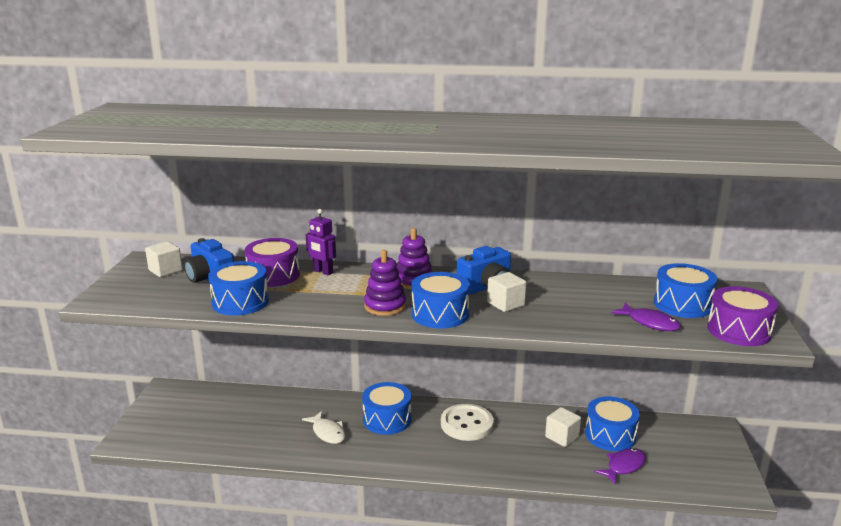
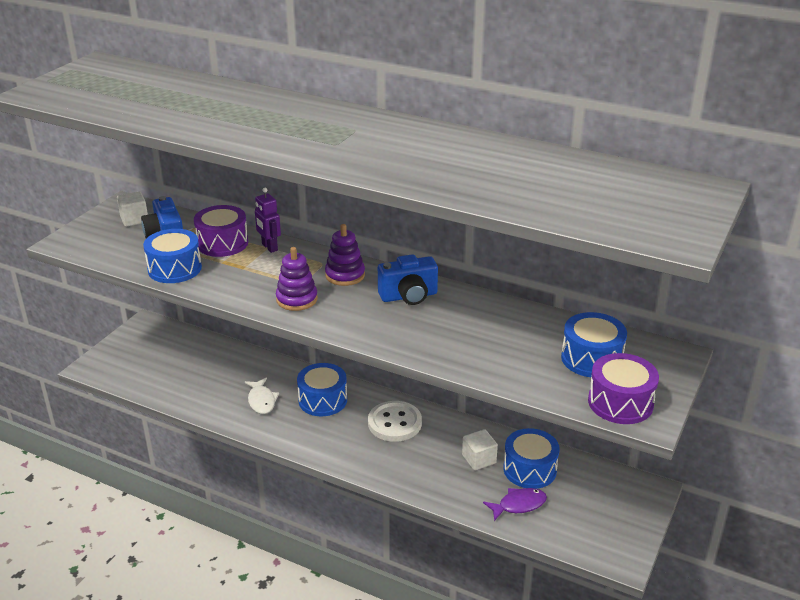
camera: 20 degrees right, 10 degrees up
(440, 314) = (340, 319): blue drum -> none
(505, 304) = (411, 320): white cube -> none
(650, 323) = (536, 373): purple fish -> none

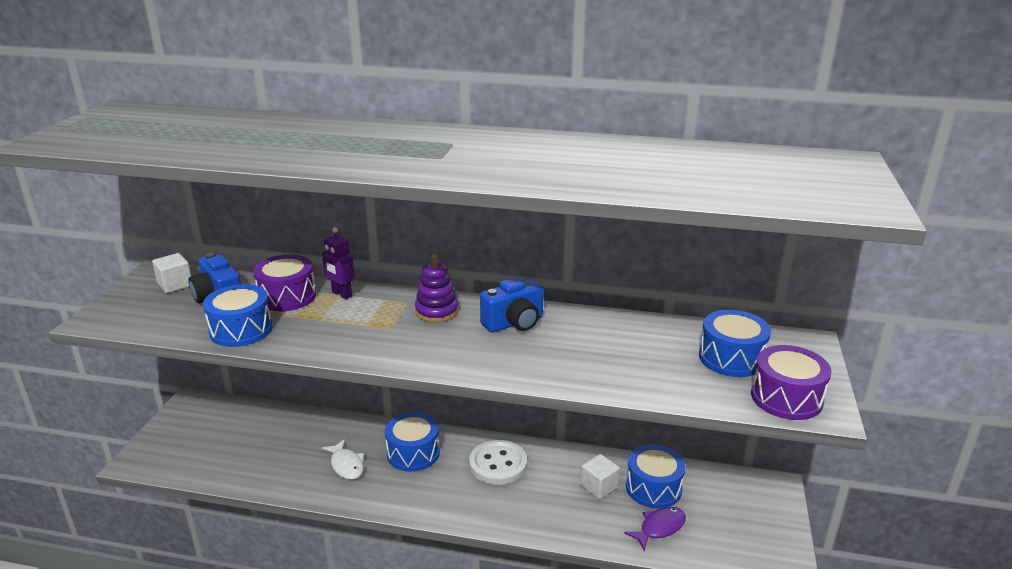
camera: 15 degrees left, 5 degrees down
(297, 299) = (395, 343): purple stacking toy -> none

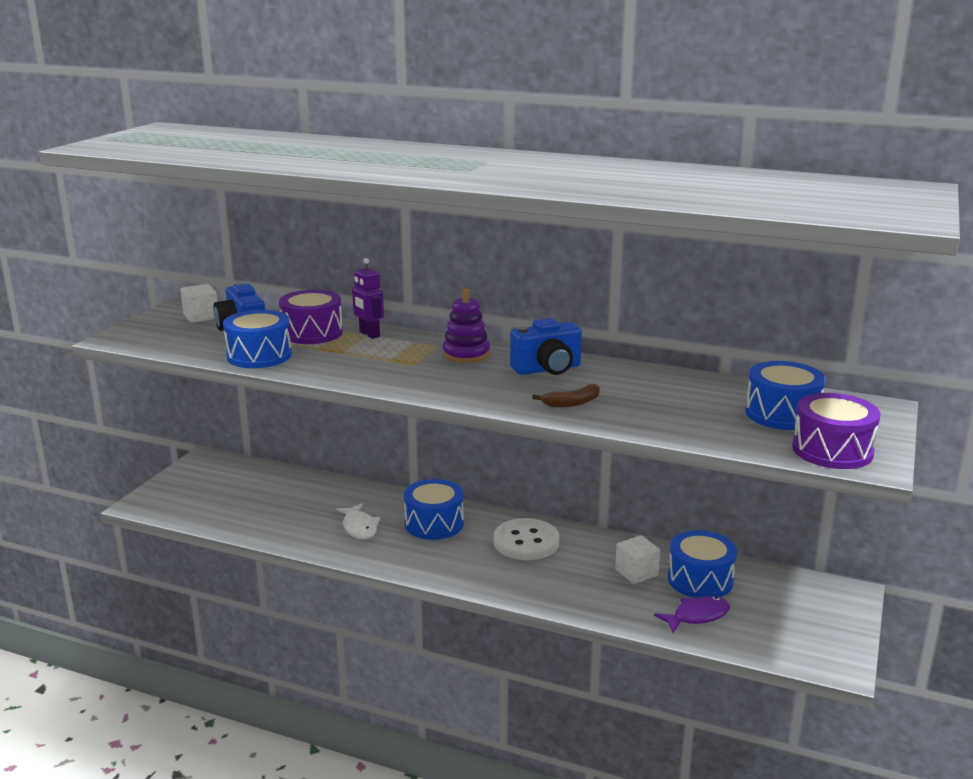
camera: 10 degrees right, 5 degrees down
(546, 363) = (572, 403): none -> brown banana

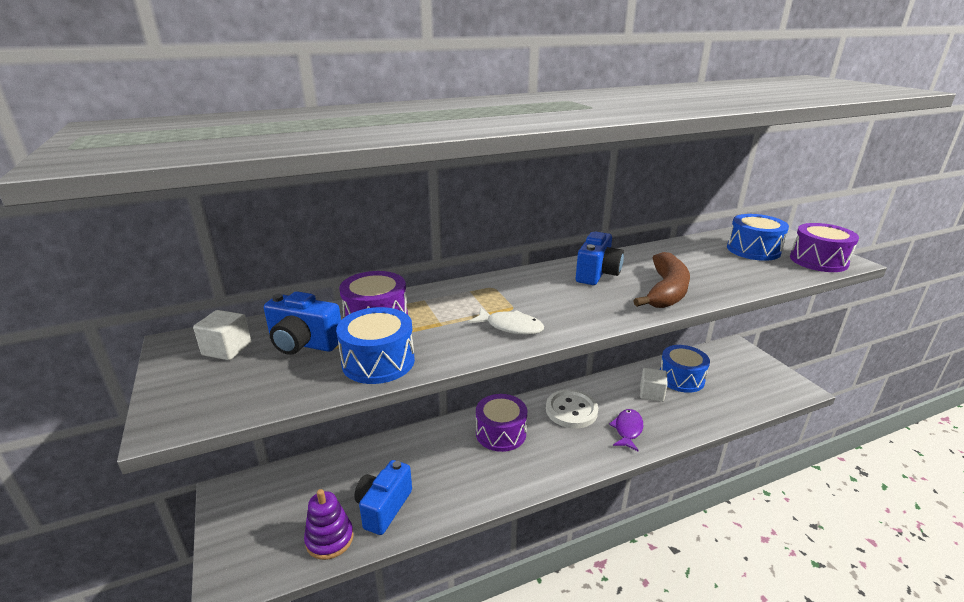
camera: 45 degrees left, 5 degrees up
(275, 519) = (383, 507): none -> blue camera
(359, 527) = (459, 470): white fish -> white fish (510, 327)
(369, 334) = (425, 299): purple robot -> none
(434, 523) = (501, 433): blue drum -> purple drum
(466, 354) = (527, 285): purple stacking toy -> purple stacking toy (329, 539)
(572, 403) = (666, 291): brown banana -> brown banana, size x1.96
(697, 616) = (717, 401): purple fish -> purple fish (627, 430)

